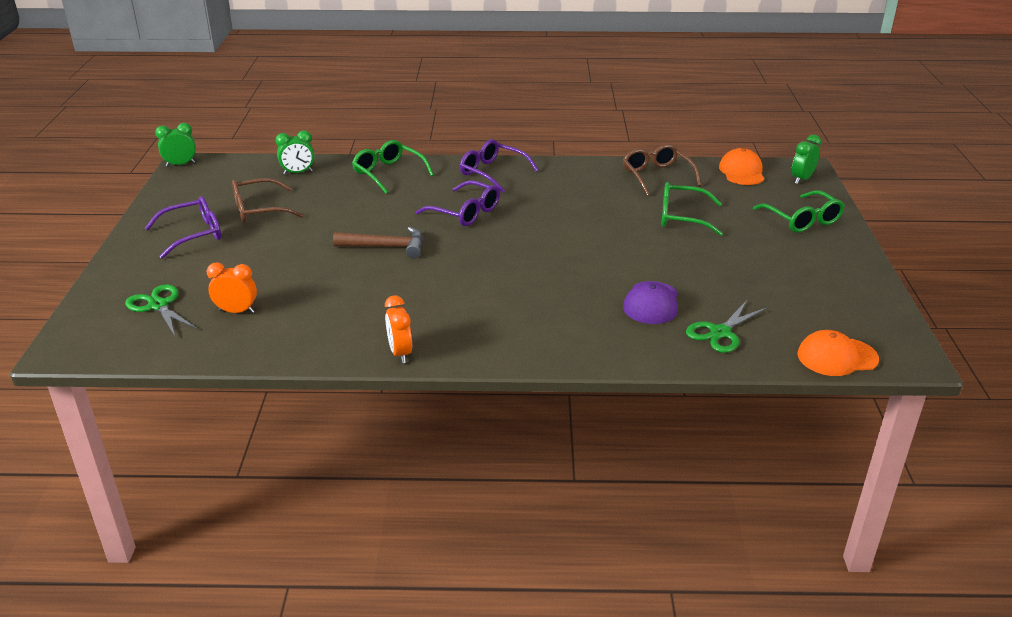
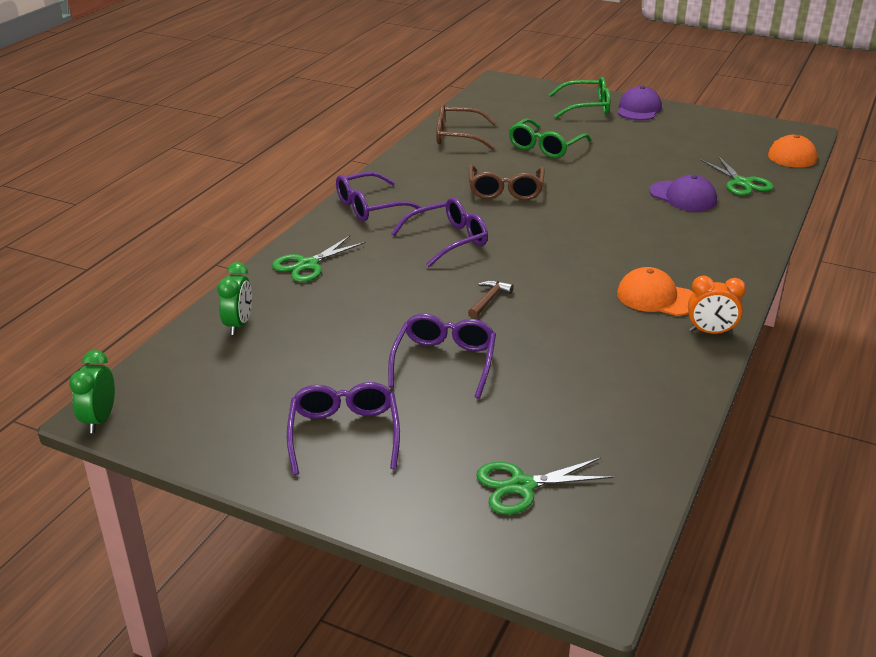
camera: 65 degrees left, 0 degrees up
(236, 311) = (572, 424): orange clock -> none
(259, 210) = (319, 371): brown glasses -> brown glasses (505, 190)
(291, 248) = (444, 362): none -> purple glasses
(386, 247) = (489, 300): brown hammer -> brown hammer, size x0.59
(388, 173) = (307, 265): green glasses -> green scissors
(742, 172) = (483, 103): orange cap -> orange cap (656, 297)
(802, 179) = (518, 87): green clock -> none
(836, 247) = (639, 109): none -> purple cap

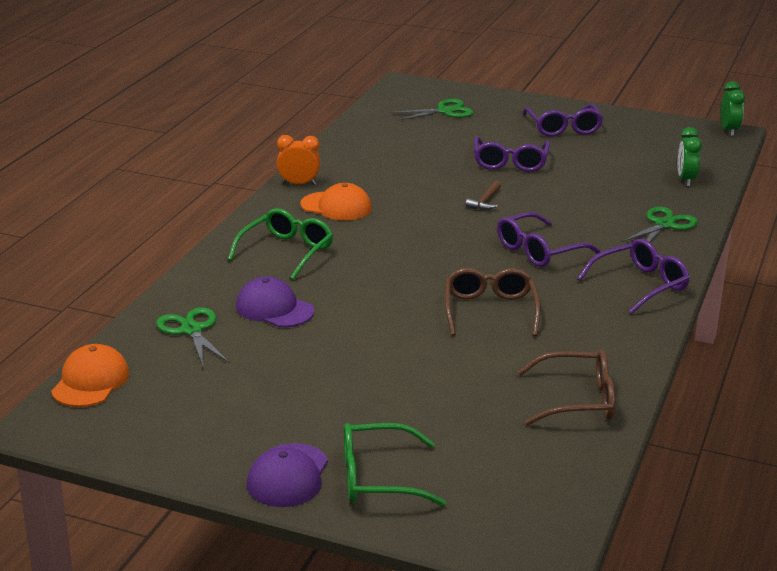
camera: 175 degrees right, 5 degrees down
(545, 147) = (445, 383): green glasses -> green glasses (287, 252)

